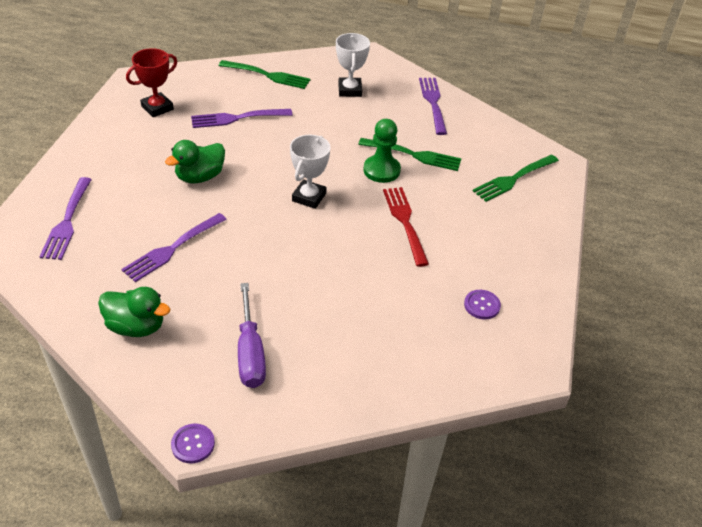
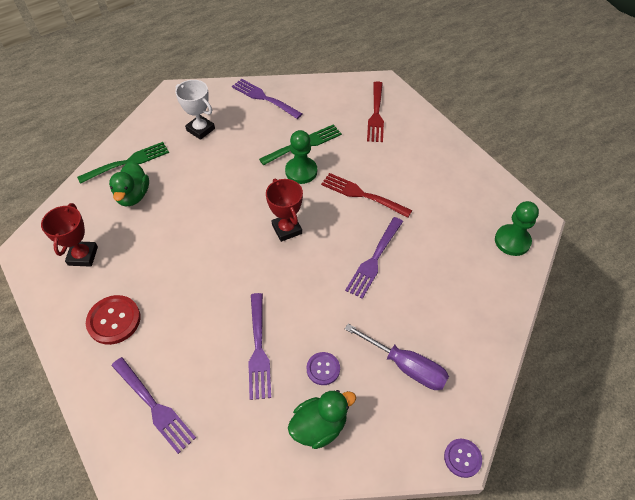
camera: 45 degrees left, 10 degrees up
(119, 157) = (114, 320): none -> red button
(200, 177) = (197, 280): green duck -> green duck (133, 196)
(238, 118) = (156, 213): purple fork -> purple fork (374, 259)
(309, 197) = (287, 229): white trophy -> red trophy
(482, 305) = (468, 210): purple button -> purple button (323, 369)
(485, 360) = (512, 241): none -> green pawn
(514, 178) = (376, 114): green fork -> red fork

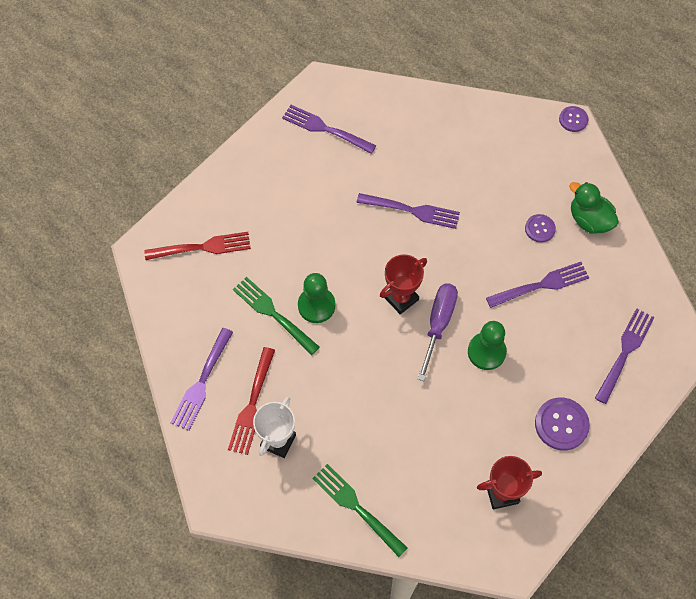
camera: 105 degrees left, 10 degrees up
(114, 320) = (561, 424): red button -> purple button
(133, 196) = (405, 476): green duck -> none
(363, 195) = (333, 236): red fork -> red fork (252, 404)
(405, 366) = (513, 168): purple screwdriver -> purple screwdriver (438, 324)
(480, 213) = (326, 129): none -> purple fork
(512, 241) = (353, 100): green pawn -> green pawn (486, 352)

